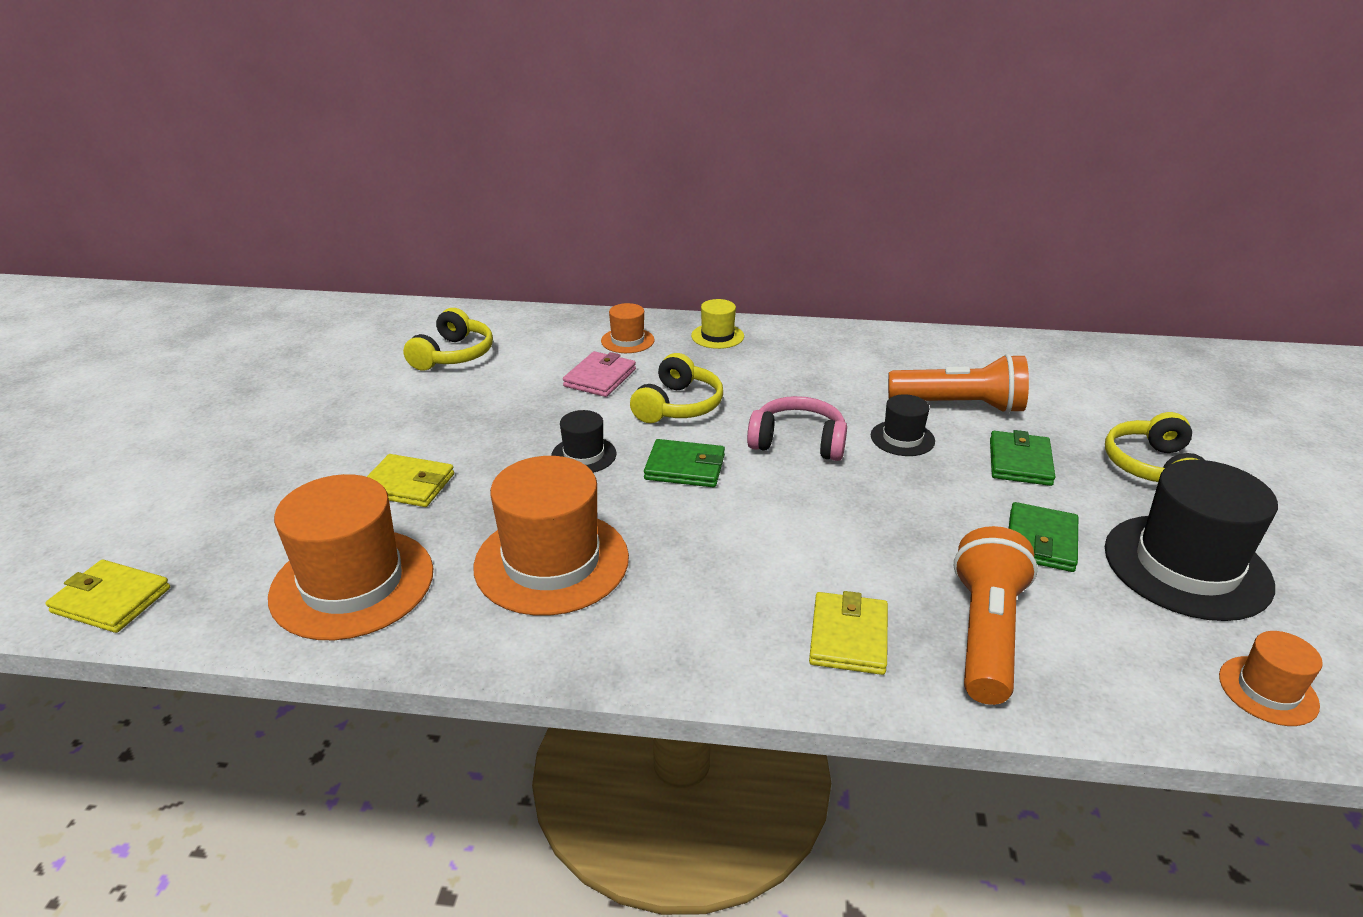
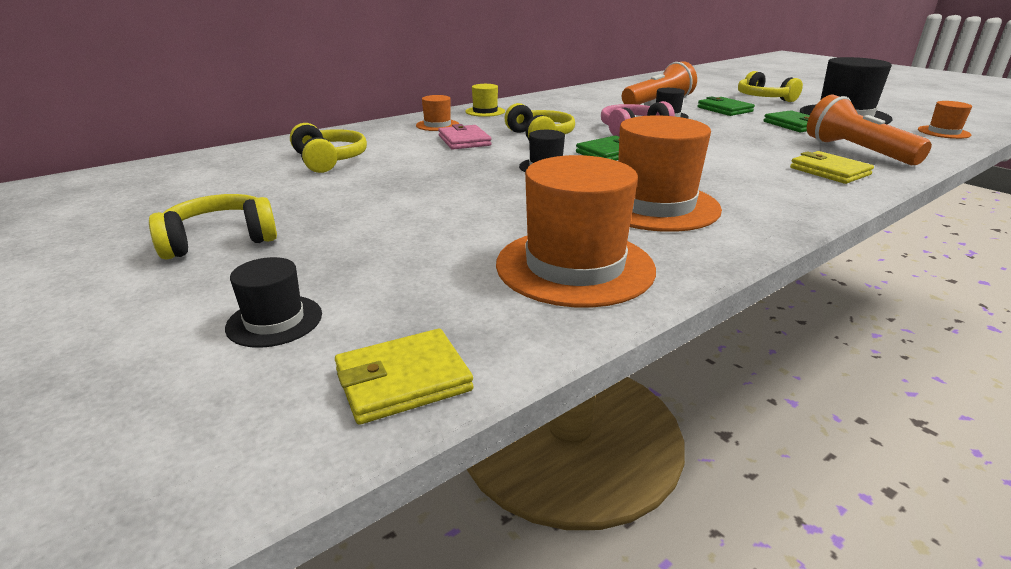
camera: 45 degrees left, 5 degrees down
(149, 510) = (274, 321): none -> black hat
(247, 417) = (220, 240): none -> yellow headphones
(408, 485) = (474, 216): yellow wallet -> none

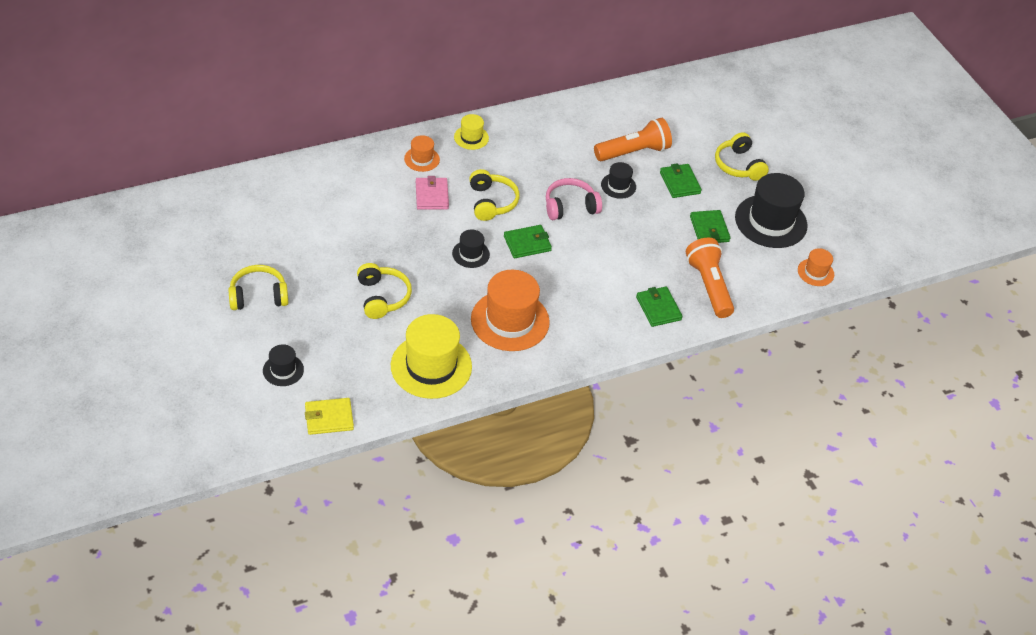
camera: 10 degrees right, 20 degrees up
(329, 160) = (328, 206): yellow headphones -> yellow headphones (382, 297)
(574, 266) = (431, 366): orange hat -> yellow hat
(829, 171) = (658, 308): yellow wallet -> green wallet

